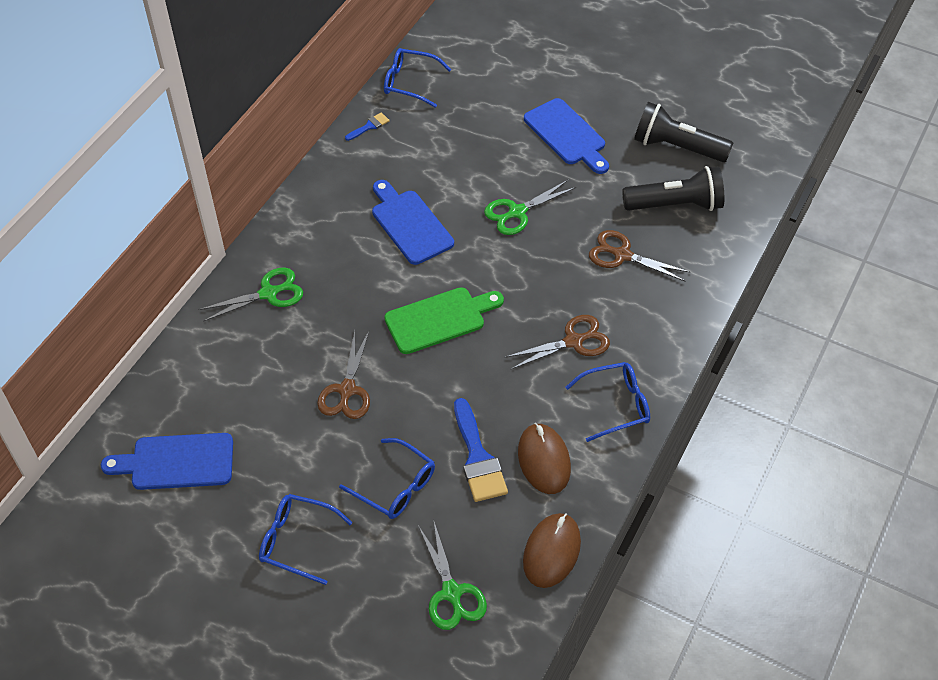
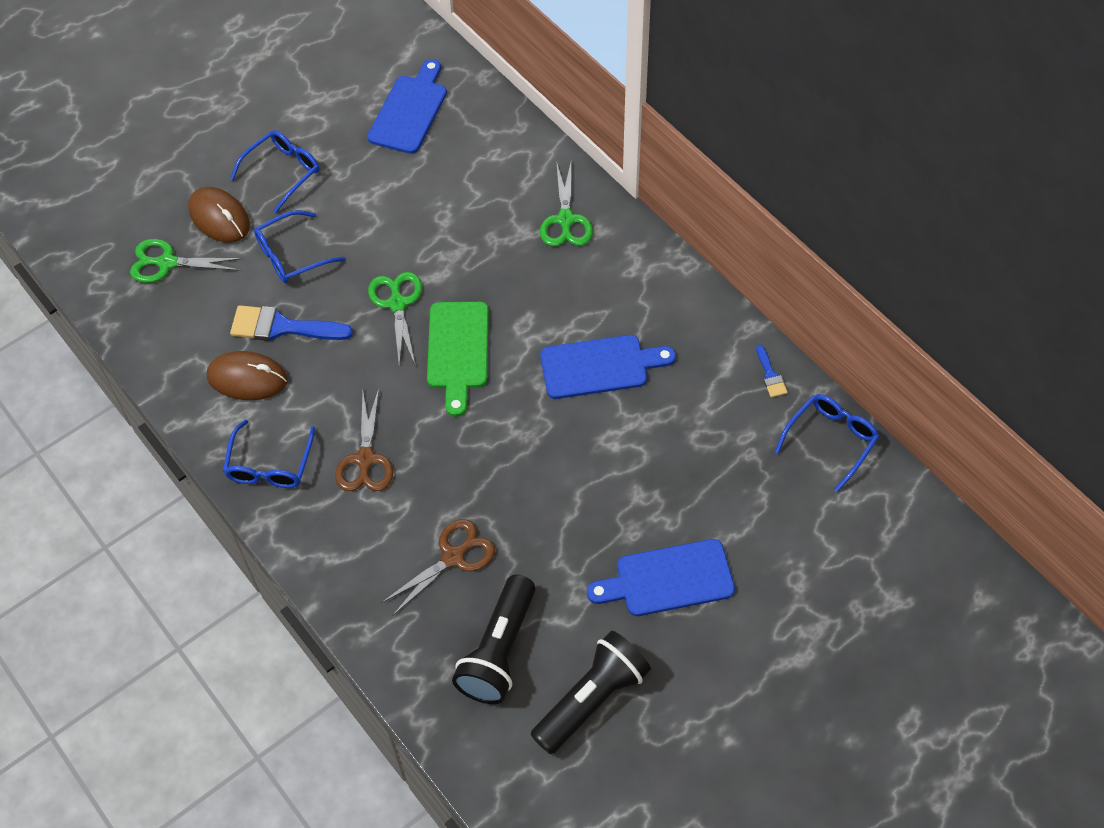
camera: 115 degrees right, 5 degrees up
(347, 390) = (415, 250): brown scissors -> none
(517, 212) = (568, 476): green scissors -> green scissors (397, 304)
(551, 552) = (155, 348): brown mouse -> brown mouse (219, 217)

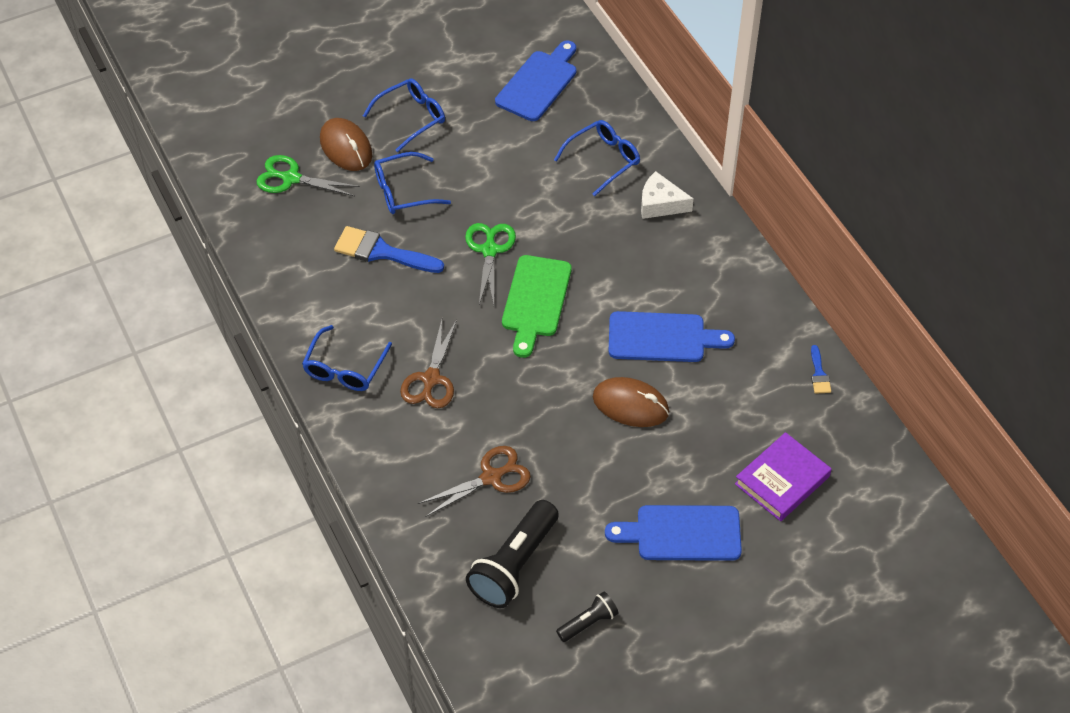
camera: 10 degrees right, 5 degrees down
(247, 378) = (341, 290): brown mouse -> brown mouse (630, 405)
(565, 220) = (660, 204): green scissors -> white cheese
(591, 699) = (588, 623): black flashlight -> black flashlight, size x0.52
(758, 499) = (782, 480): none -> purple book
(830, 441) = (861, 442): blue glasses -> blue glasses (603, 160)

